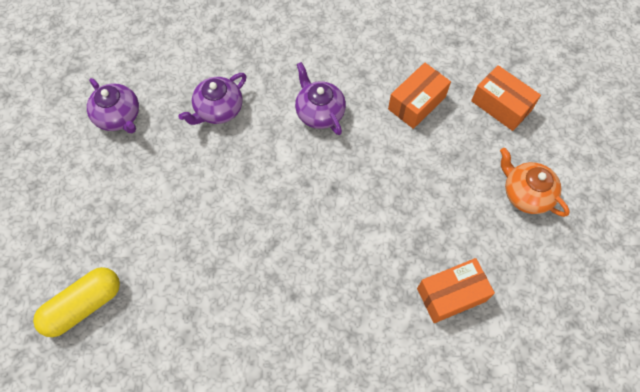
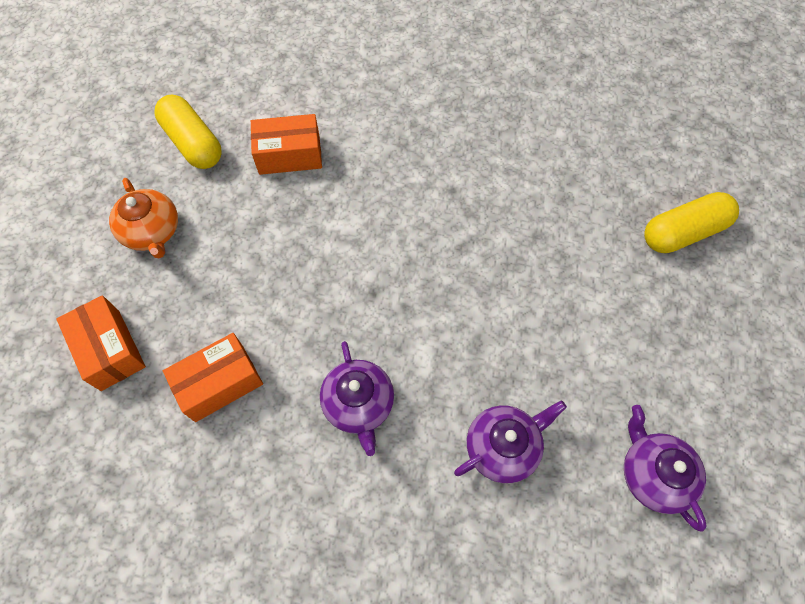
camera: 165 degrees left, 0 degrees up
(543, 284) = (193, 143): none -> yellow capsule

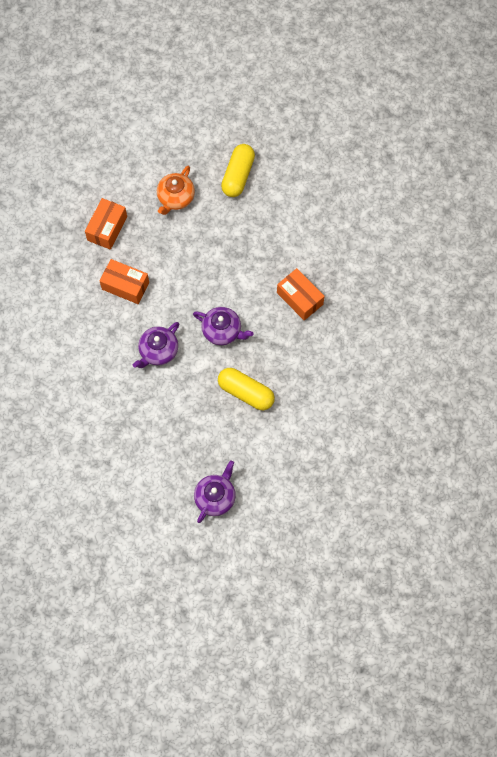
camera: 55 degrees right, 5 degrees up
(289, 155) = (266, 226): orange box -> orange box (300, 298)
(503, 447) = (182, 425): purple teapot -> purple teapot (222, 331)
(683, 232) = (365, 448): yellow capsule -> yellow capsule (246, 392)

